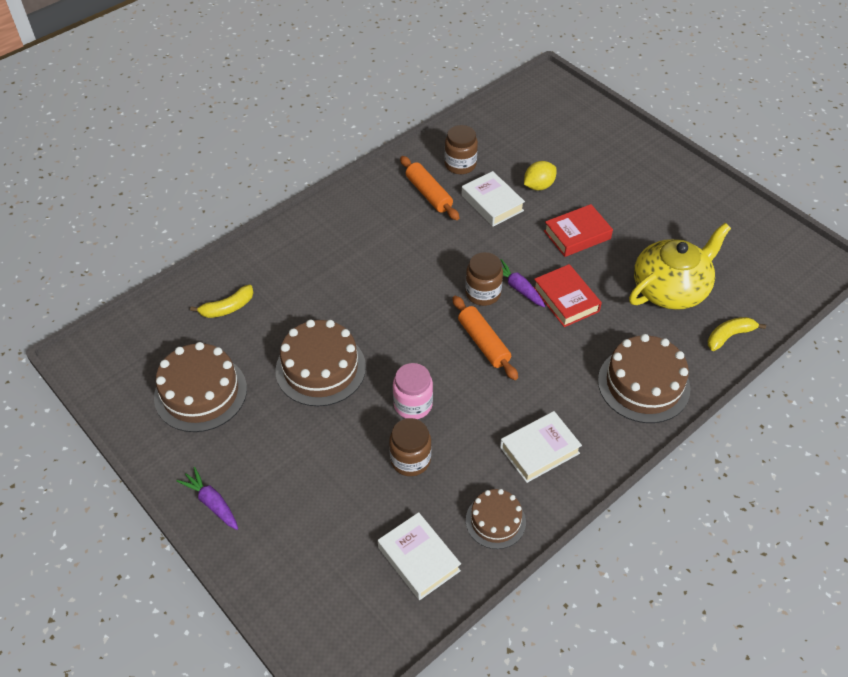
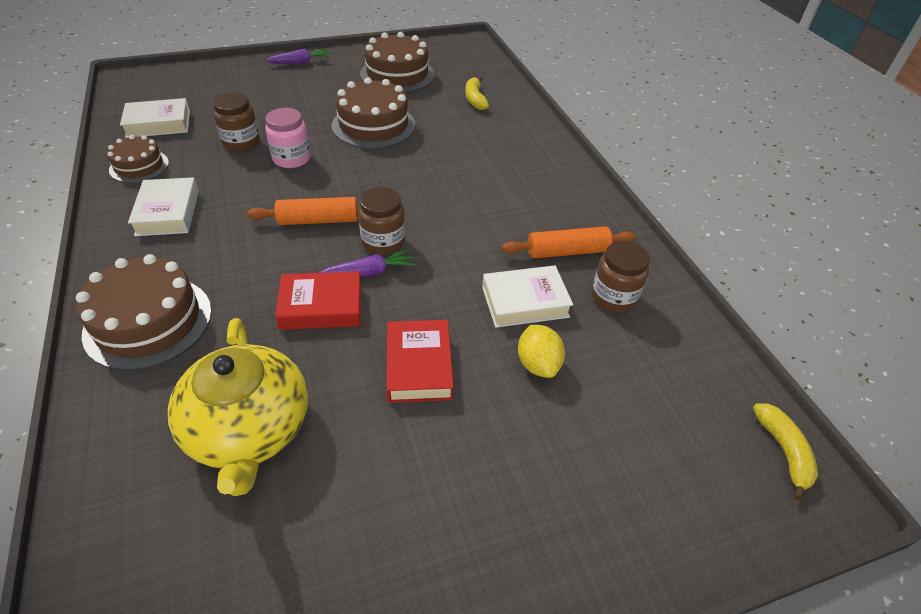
camera: 110 degrees right, 5 degrees down
(729, 336) = (115, 457): yellow banana -> yellow banana (783, 451)

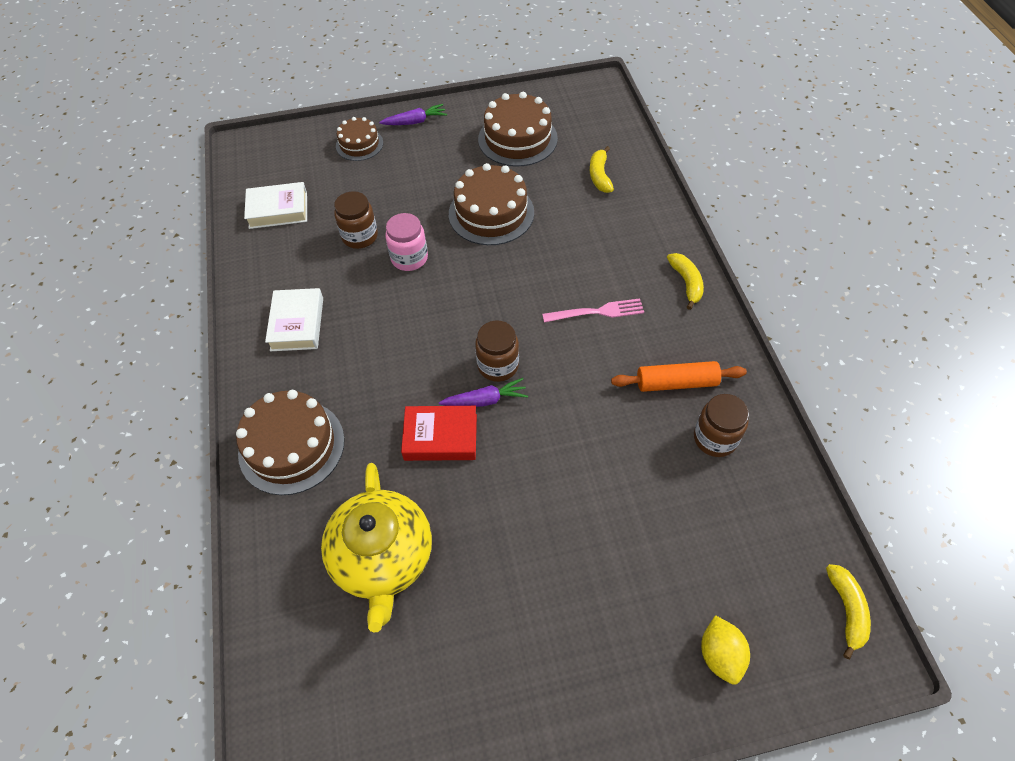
camera: 10 degrees right, 10 degrees up
(139, 166) = (265, 265): brown cake -> brown cake (359, 144)
(318, 220) = (437, 337): orange rolling pin -> none
(419, 366) = (526, 504): red book -> none
(481, 197) = (597, 312): none -> pink fork
(525, 302) = (628, 440): white book -> none
(538, 364) = (634, 508): yellow lemon -> yellow lemon (720, 655)
(565, 174) = (686, 283): none -> yellow banana

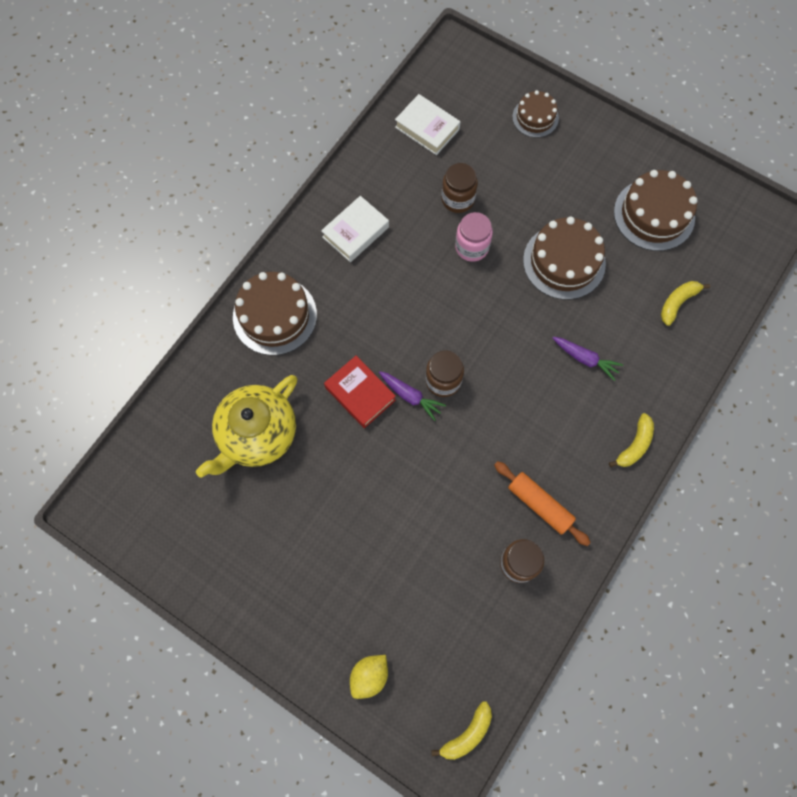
camera: 45 degrees right, 15 degrees up
(415, 122) = (595, 131): purple carrot -> purple carrot (585, 359)
(597, 312) = (548, 406): pink fork -> none

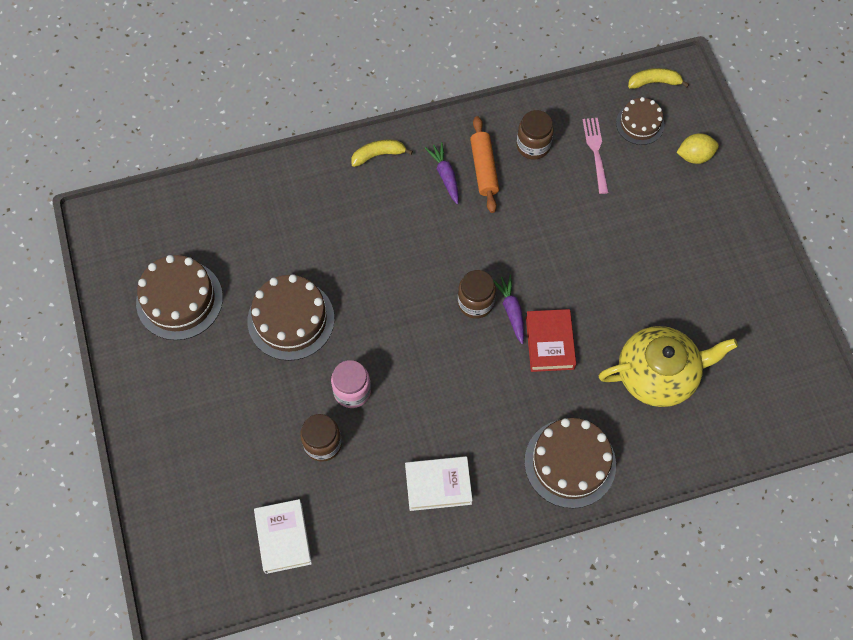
camera: 140 degrees left, 5 degrees down
(460, 603) = (596, 152): none -> pink fork
(535, 117) = (179, 467): brown cake -> brown cake (640, 124)
(585, 359) = (352, 236): purple carrot -> purple carrot (445, 176)
(677, 303) = (240, 221): yellow banana -> none

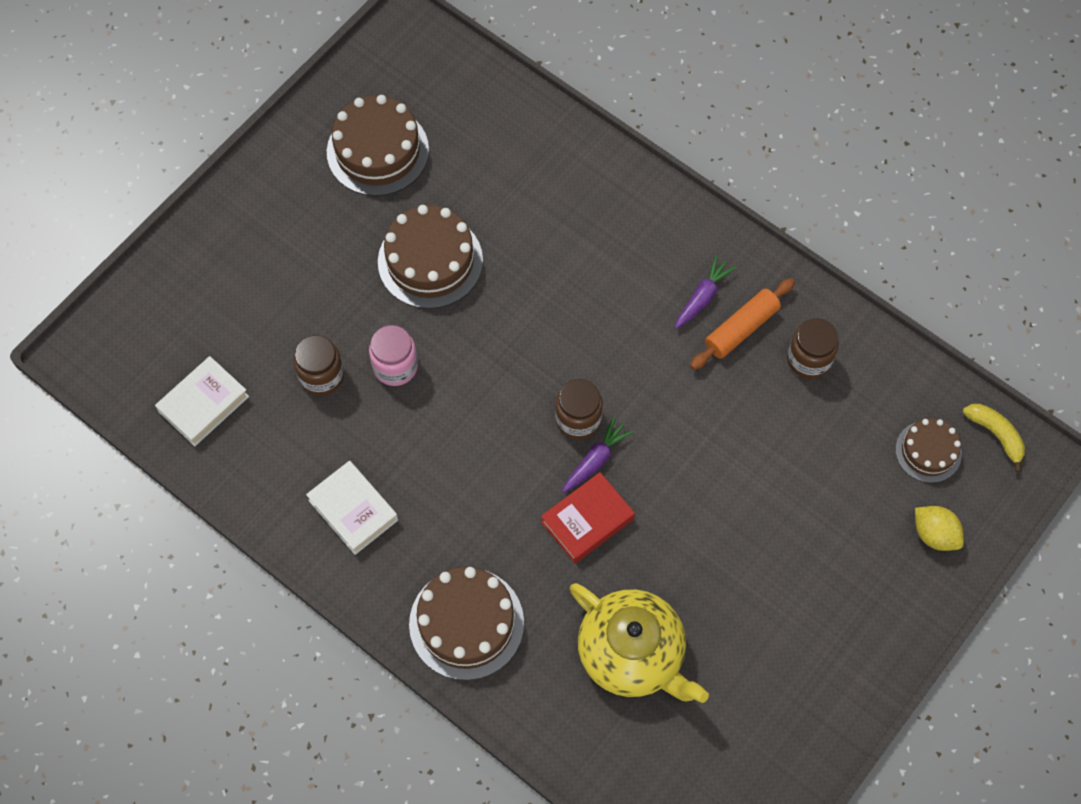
camera: 55 degrees right, 0 degrees up
(378, 155) = (675, 219): yellow banana -> none
(596, 152) = (853, 428): pink fork -> none

